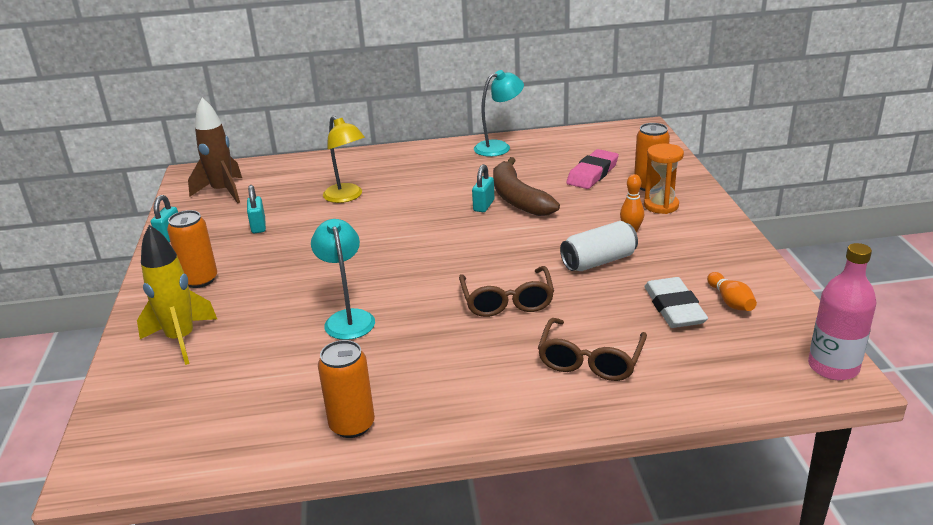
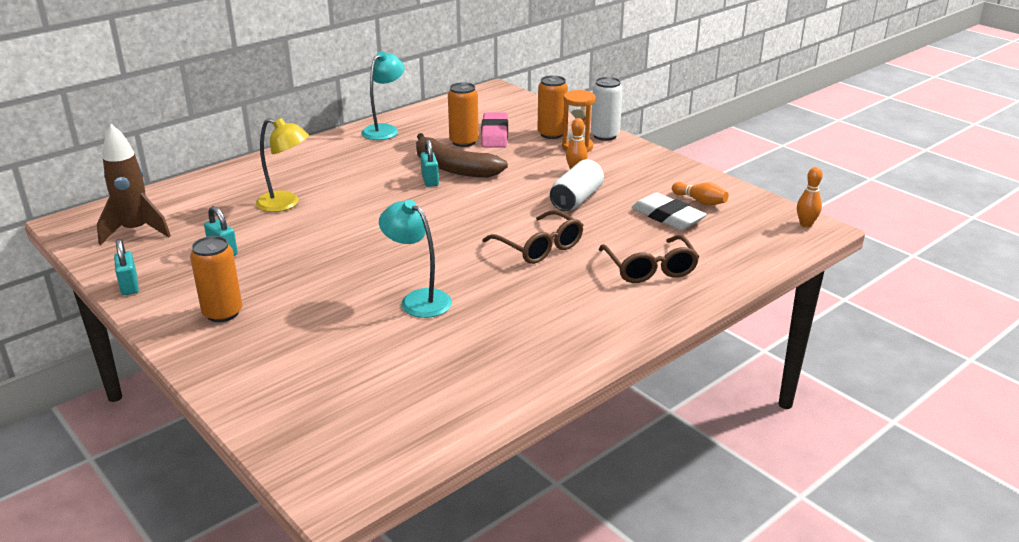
camera: 35 degrees left, 0 degrees up
(181, 339) = (274, 366): yellow rocket -> none
(352, 425) = (524, 373): orange can -> orange can (464, 142)
(704, 200) = (605, 136): none -> white can
(833, 367) = (805, 224): pink bottle -> orange bowling pin

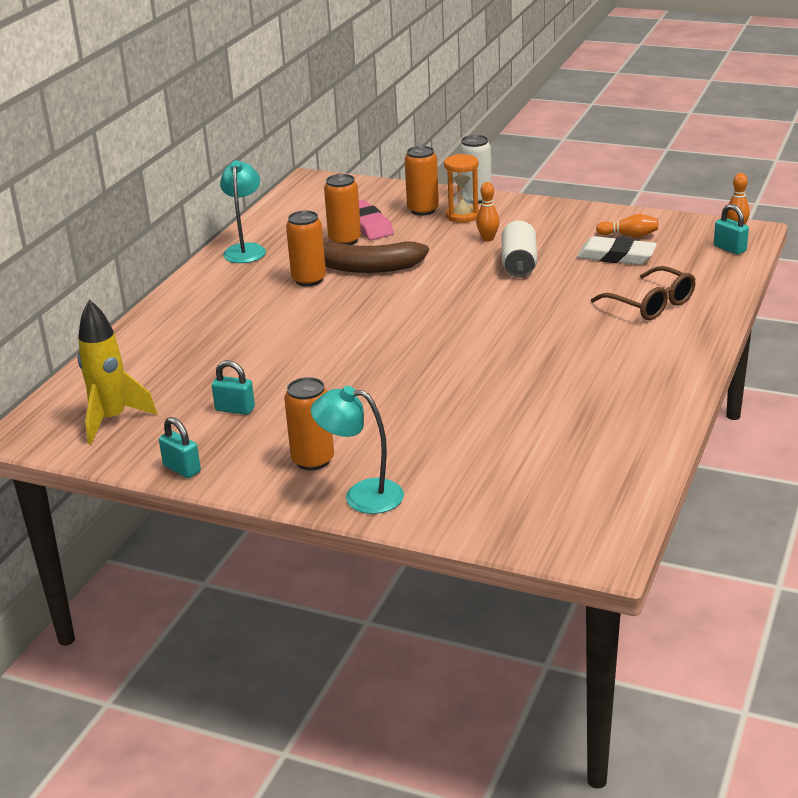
camera: 25 degrees left, 0 degrees up
(136, 231) = (112, 420): brown rocket -> yellow rocket
(286, 204) = (239, 348): yellow lamp -> none
(400, 165) = (309, 280): none -> orange can
(418, 299) = (482, 391): turquoise lamp -> turquoise lamp (362, 495)
(430, 180) = (358, 285): turquoise padlock -> turquoise padlock (730, 248)
(539, 247) = (535, 315): brown glasses -> none

